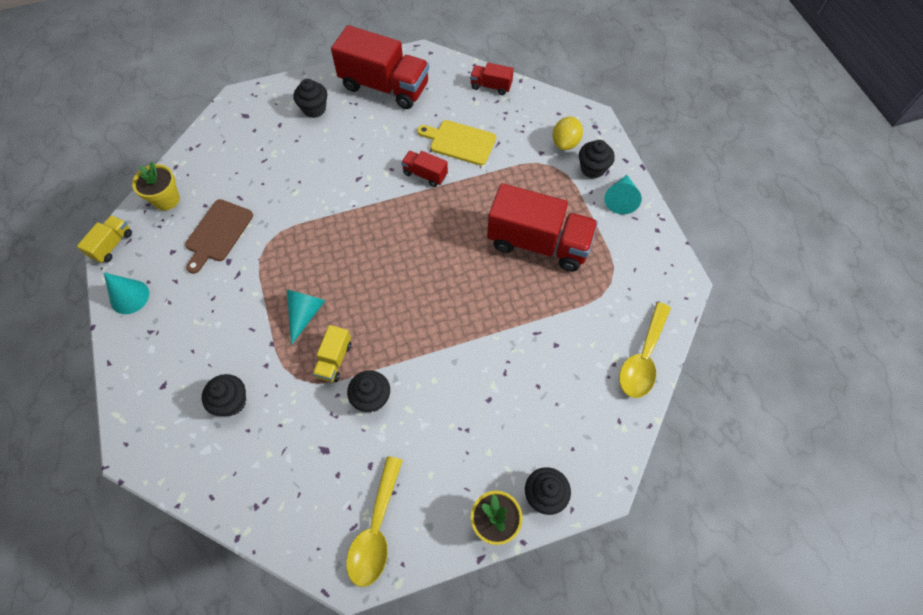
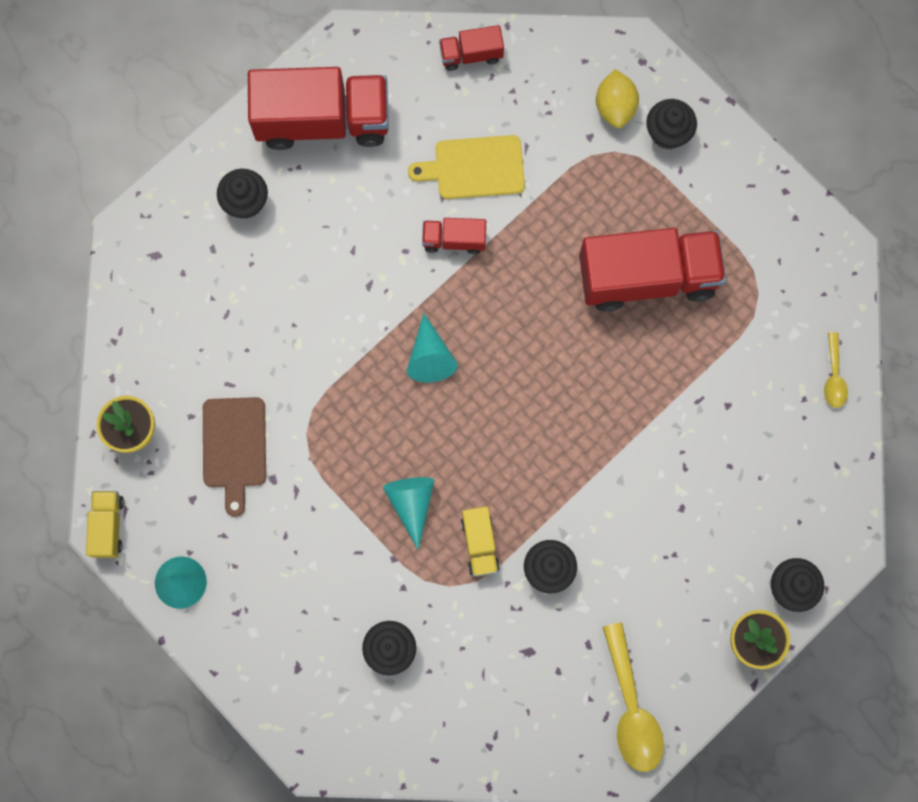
camera: 25 degrees left, 15 degrees up
(621, 199) = (722, 165): turquoise cone -> turquoise cone (430, 357)
(642, 358) = (833, 376): yellow spoon -> yellow spoon, size x0.55

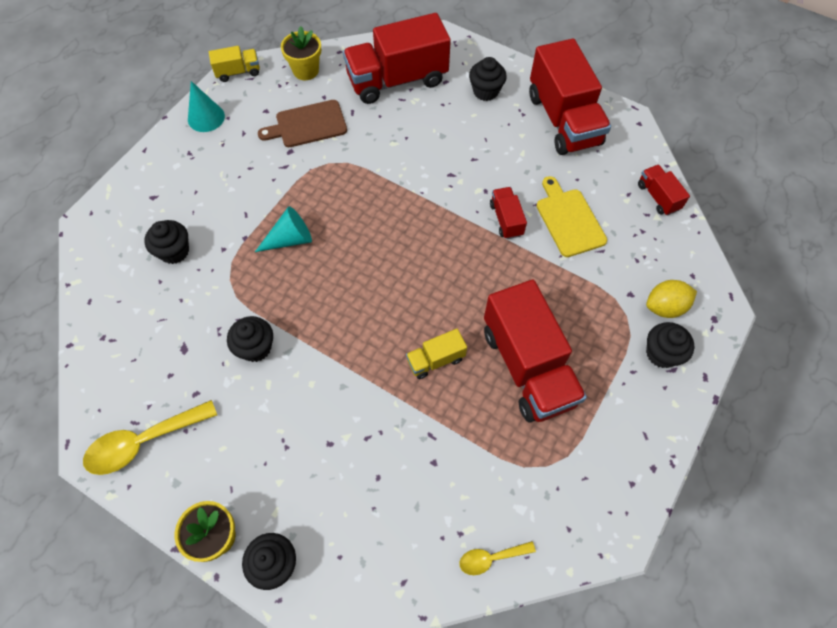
camera: 75 degrees right, 15 degrees down
(190, 311) = (397, 80): none -> red truck
(430, 357) = (408, 225): turquoise cone -> none
(479, 544) = (267, 292): yellow truck -> yellow truck (435, 360)

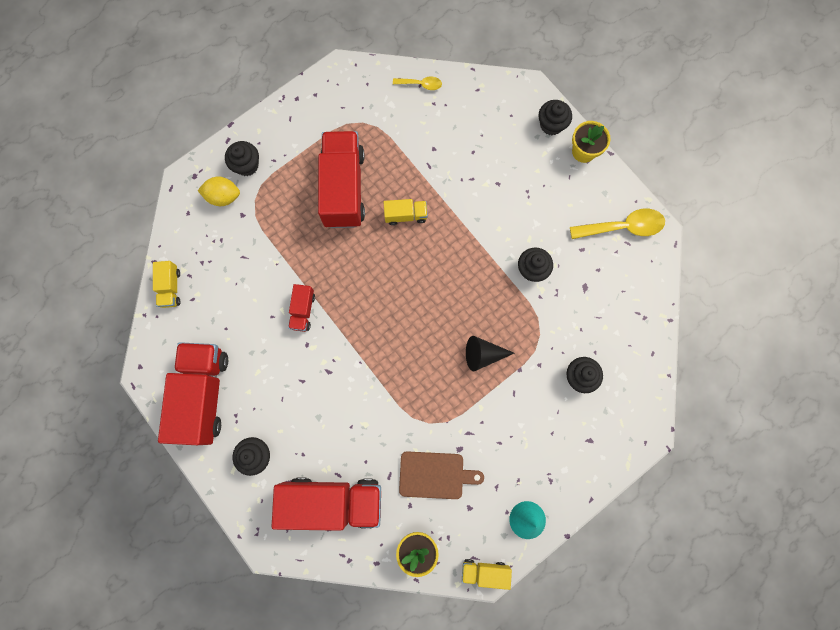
camera: 160 degrees left, 15 degrees up
(290, 239) = (483, 354): turquoise cone -> black cone
(569, 220) = (253, 292): yellow cutting board -> none
(658, 197) = (170, 287): red truck -> yellow truck

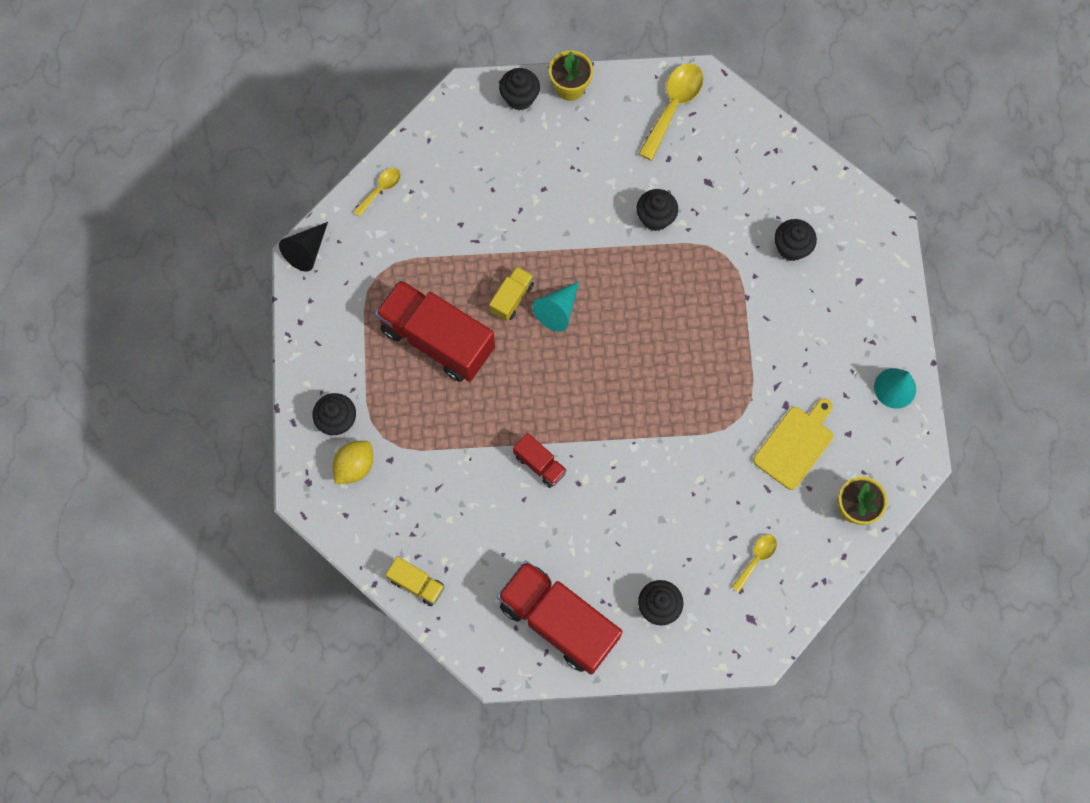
camera: 55 degrees left, 5 degrees down
(333, 501) = (756, 559): red truck -> yellow spoon
(418, 250) = (558, 310): none -> turquoise cone
(435, 475) = (795, 444): brown cutting board -> yellow cutting board
(483, 354) = (708, 320): black cone -> black cone (307, 251)
(484, 571) = (917, 460): yellow truck -> none

